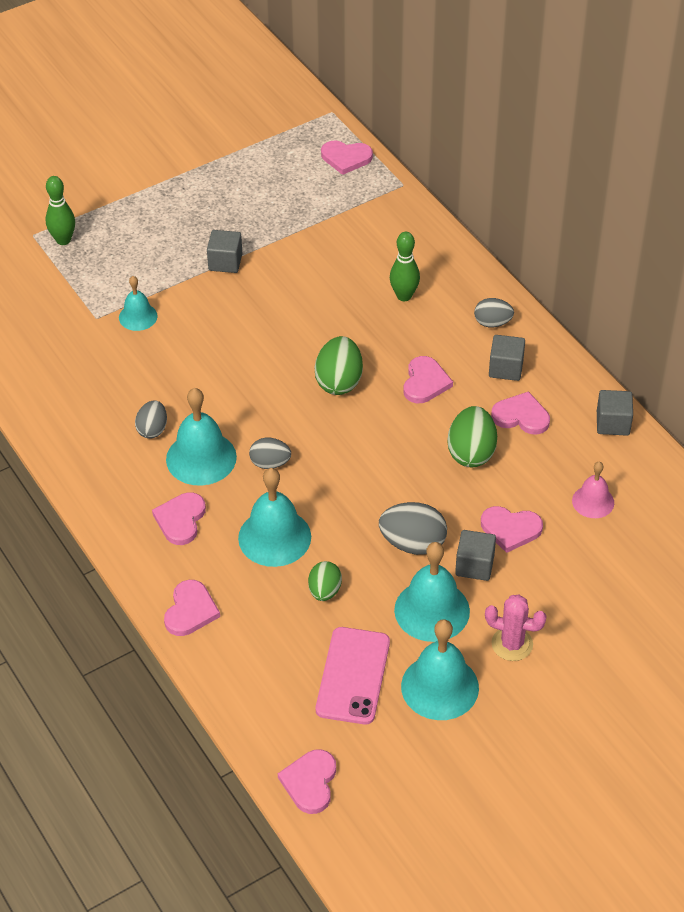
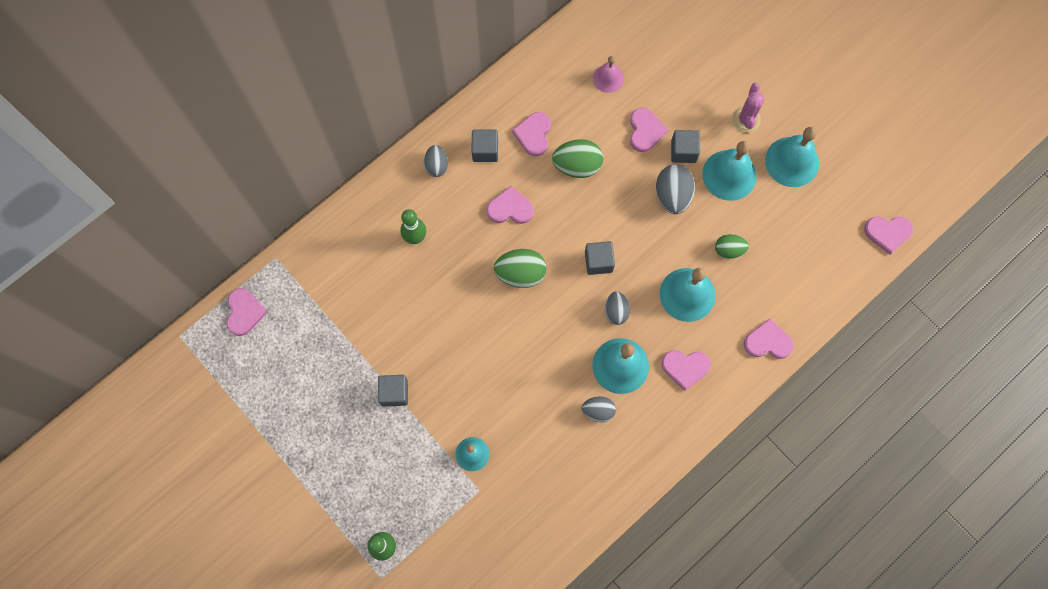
camera: 100 degrees left, 25 degrees up
(353, 676) = (796, 219): pink phone -> none
(613, 423) = (529, 70): grey cube -> grey cube (598, 262)

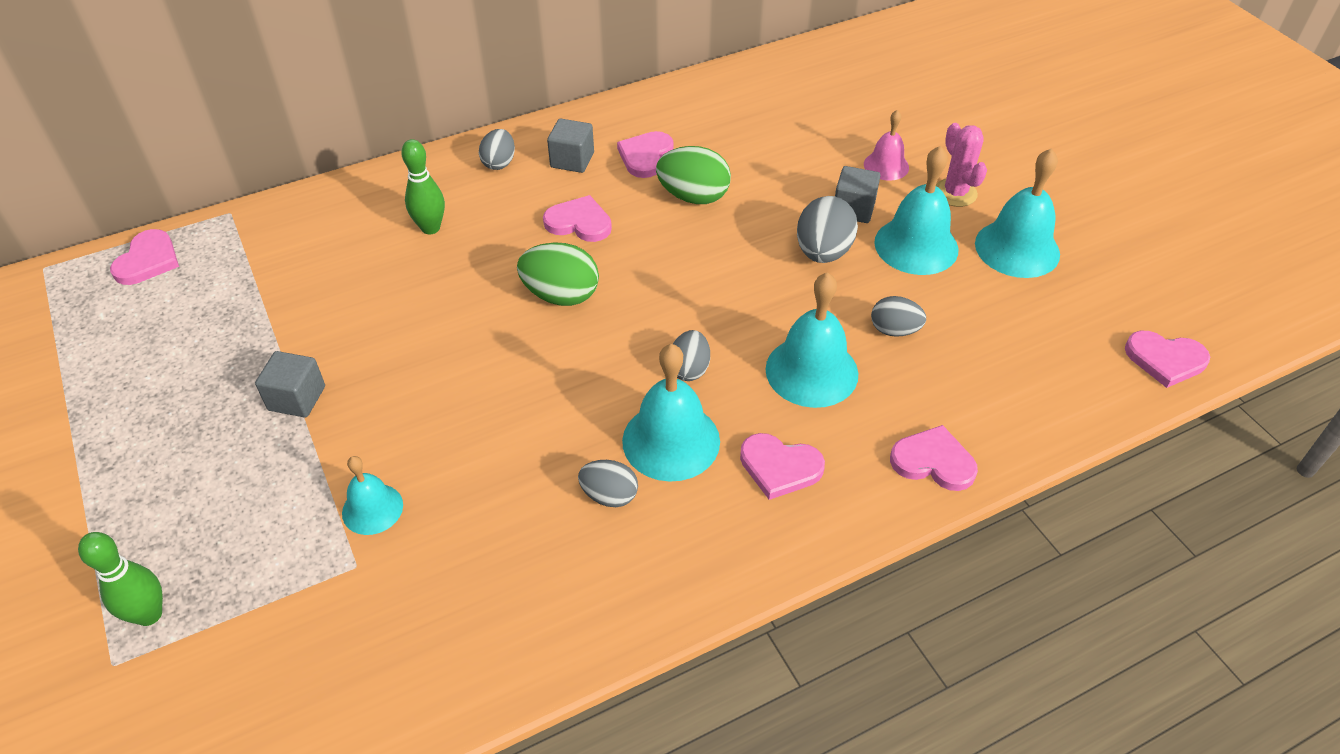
camera: 15 degrees right, 25 degrees down
(598, 262) = (684, 304): grey cube -> none
(608, 78) = (769, 122): pink bell -> pink bell (886, 166)
(645, 131) = (804, 179): pink heart -> none
(729, 250) = (894, 330): green egg -> grey egg
(746, 120) = (955, 193): pink cactus -> pink cactus turned 45 degrees counterclockwise

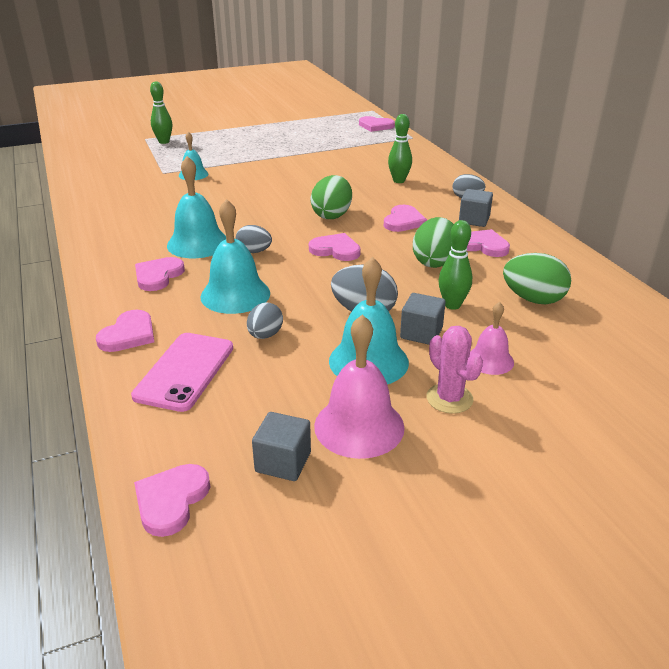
camera: 95 degrees right, 15 degrees down
(297, 398) = (271, 157): grey cube -> grey cube (283, 462)
(609, 495) = (168, 225): grey egg -> none
(673, 284) = (335, 250): none -> pink heart
(765, 130) = (533, 299): none -> green egg
(791, 186) = (452, 305): none -> green bowling pin
(955, 193) = (449, 398): pink cactus -> pink cactus turned 75 degrees clockwise
(985, 389) = (185, 371): none -> pink phone
(1017, 248) = (359, 426): turquoise bell -> pink bell

